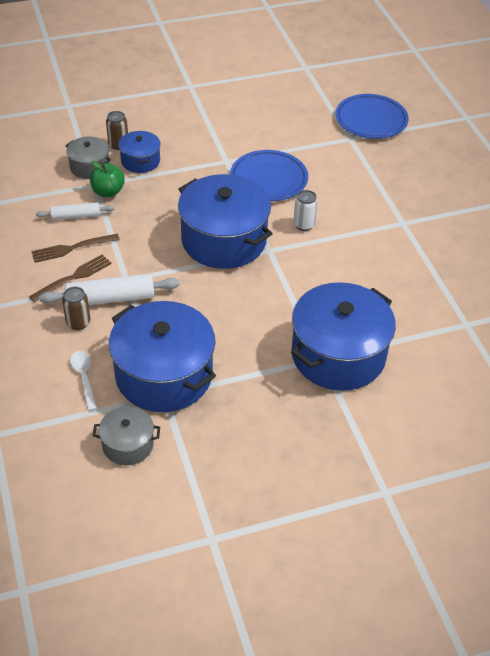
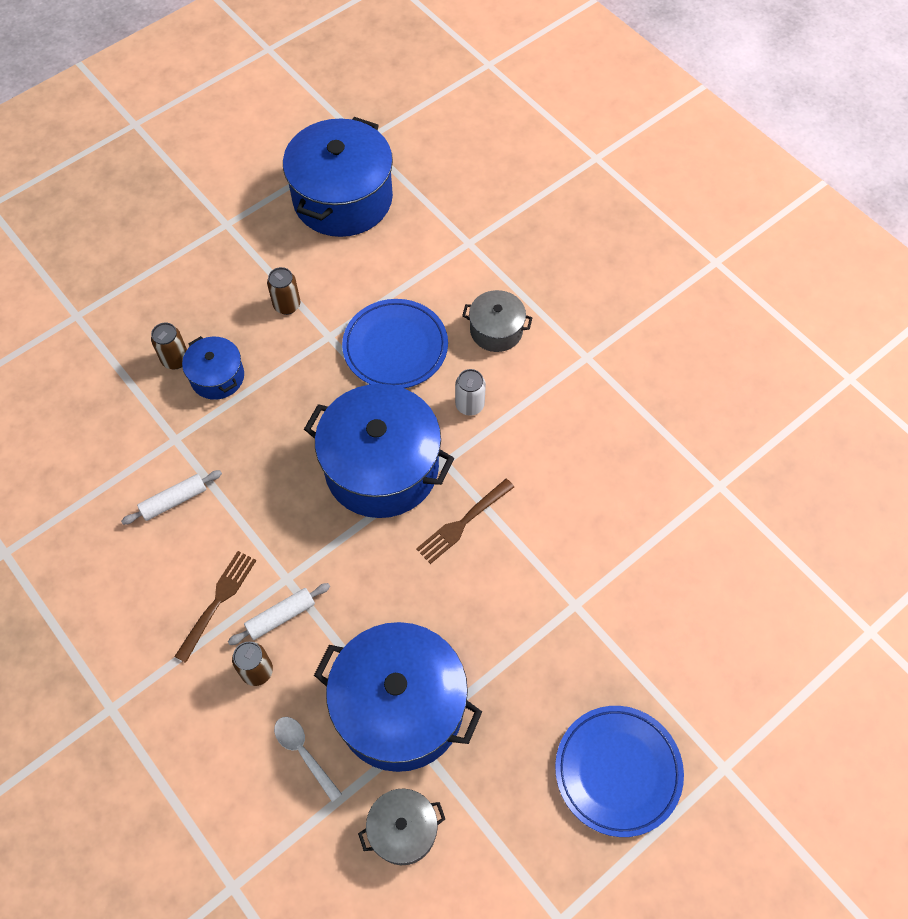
camera: 20 degrees left, 15 degrees up
(72, 248) = (193, 555): brown fork -> brown fork (463, 523)
(89, 167) = (154, 411): grey pot -> grey pot (496, 330)
(108, 192) = (198, 444): green apple -> none
(110, 298) = (280, 616): white rolling pin -> white rolling pin, size x0.61
(207, 137) = (287, 305): none -> brown can
(338, 354) = (592, 591): blue pot -> blue pot (342, 198)
(371, 120) = (482, 203): blue plate -> blue plate (618, 771)

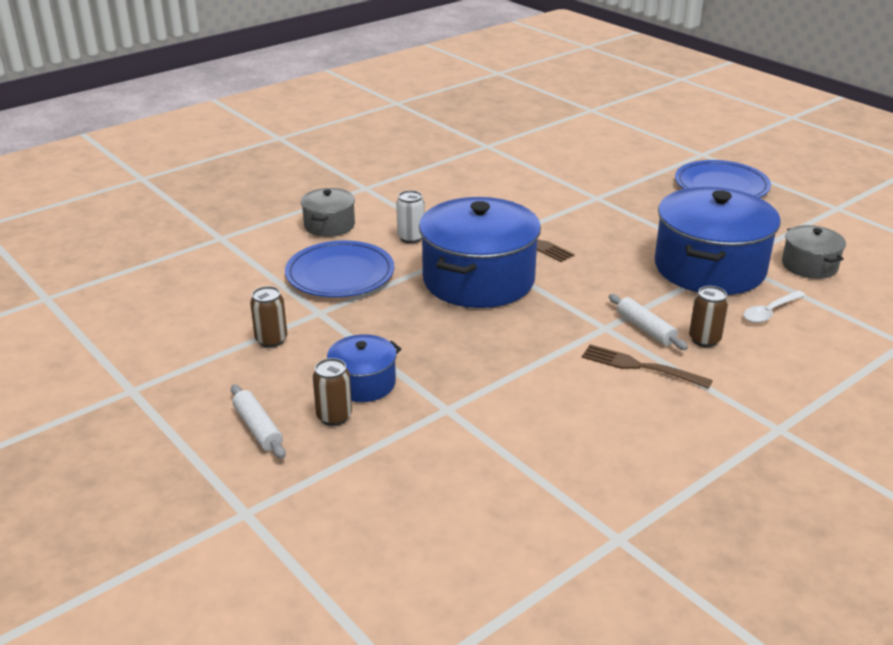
camera: 90 degrees left, 30 degrees down
(174, 501) = (528, 403): white rolling pin -> white rolling pin (258, 428)
(342, 198) = (128, 309): blue pot -> none

